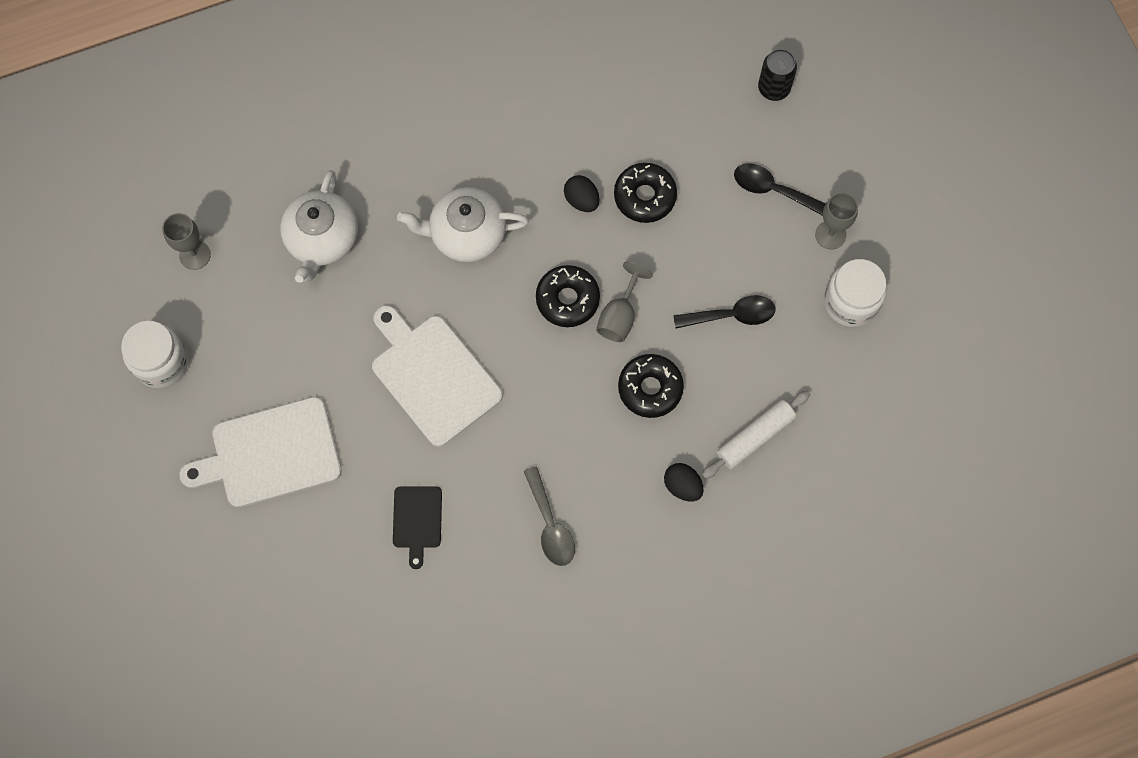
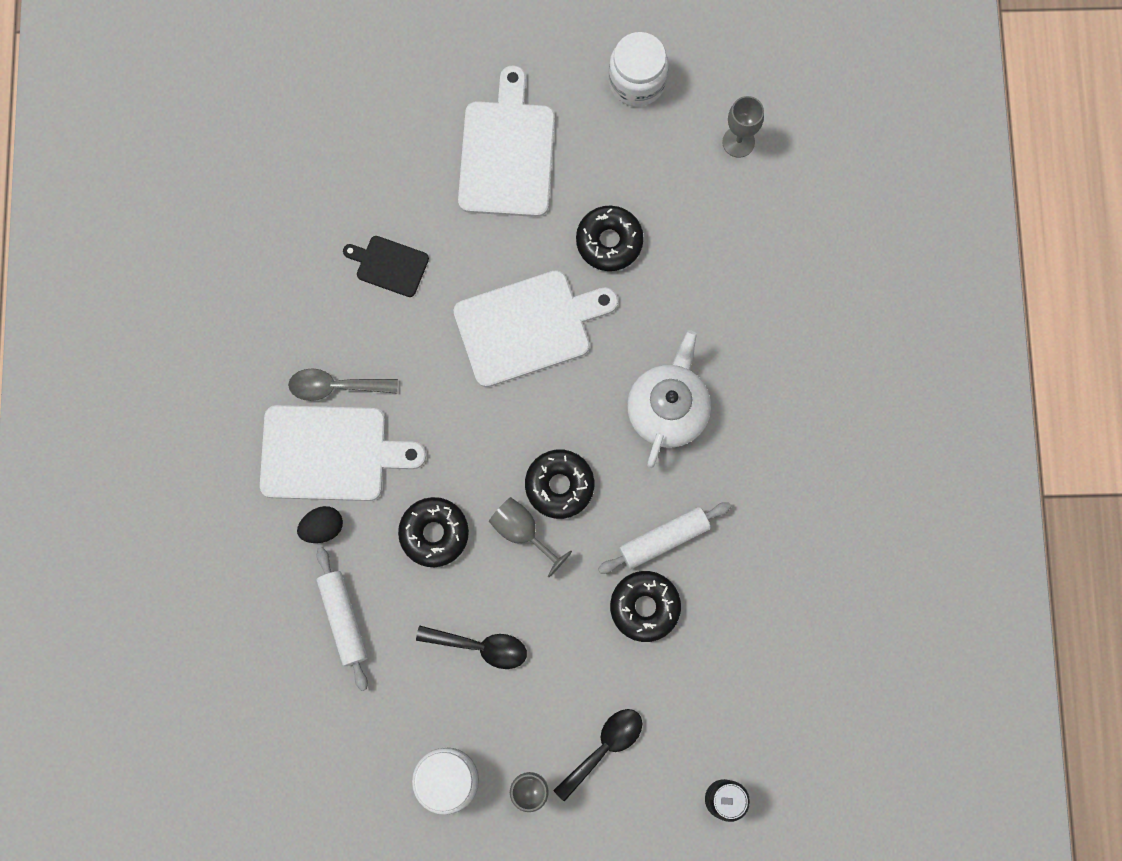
camera: 110 degrees right, 5 degrees up
(322, 239) = (712, 266): white teapot -> none
(328, 334) = (609, 241): none -> black donut
(581, 200) = (664, 539): black egg -> white rolling pin
(614, 505) = (330, 454): none -> white cutting board
(731, 315) = (480, 646): black spoon -> black spoon turned 90 degrees counterclockwise

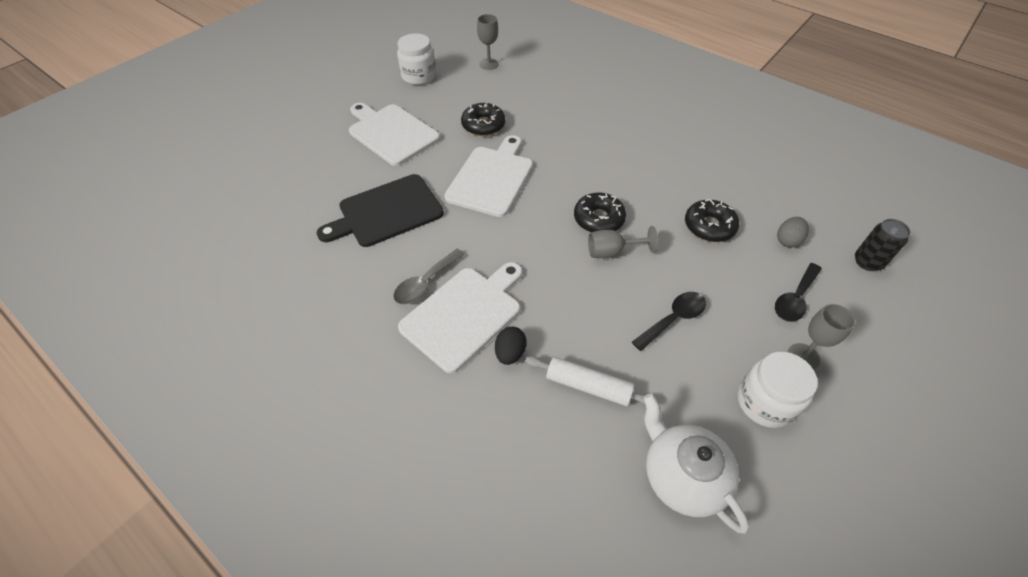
camera: 50 degrees left, 25 degrees down
(389, 265) = (386, 212): black cutting board -> black cutting board, size x1.89
(434, 533) = (573, 295): black donut -> none
(604, 748) = (795, 298): black spoon -> black spoon turned 135 degrees counterclockwise
(664, 539) = (672, 196): white rolling pin -> none
(667, 409) = (597, 154): white teapot -> white teapot (682, 476)
(690, 701) = (787, 240): none -> grey egg

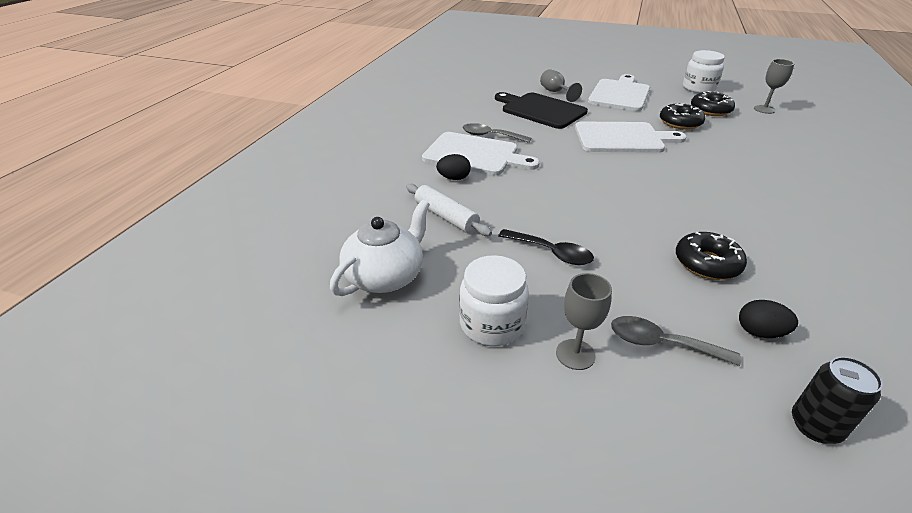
camera: 70 degrees right, 15 degrees down
(588, 386) = (446, 216): white rolling pin -> white rolling pin turned 45 degrees counterclockwise
(598, 219) = (635, 194): black donut -> black donut (710, 110)
(612, 252) = (602, 207): grey goblet -> grey goblet (555, 92)
(787, 240) = (759, 332): grey egg -> black egg
(795, 298) = (662, 343): black spoon -> grey spoon

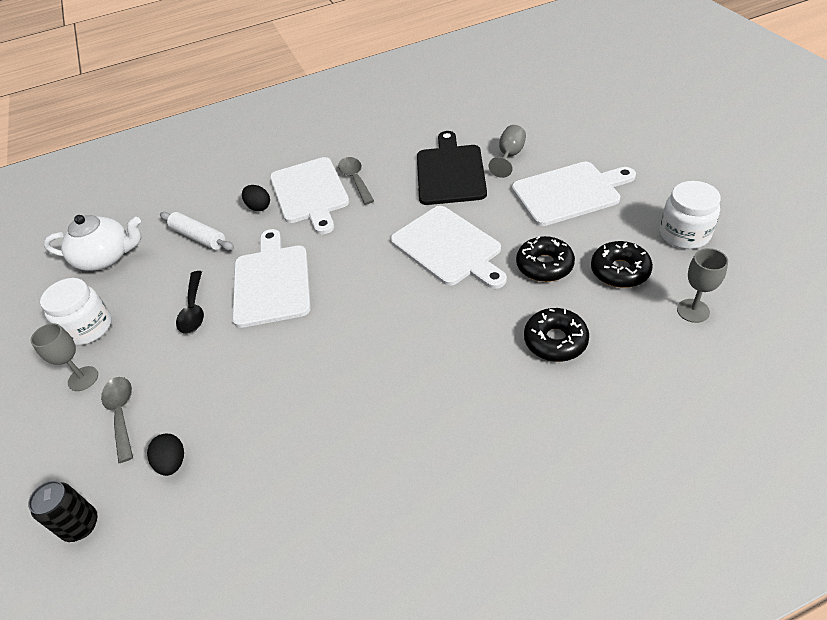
camera: 55 degrees right, 10 degrees up
(446, 216) = (199, 237): white rolling pin -> white rolling pin turned 60 degrees counterclockwise
(566, 206) = (272, 282): none -> white cutting board
(707, 263) = (250, 398): black donut -> black donut (555, 341)

